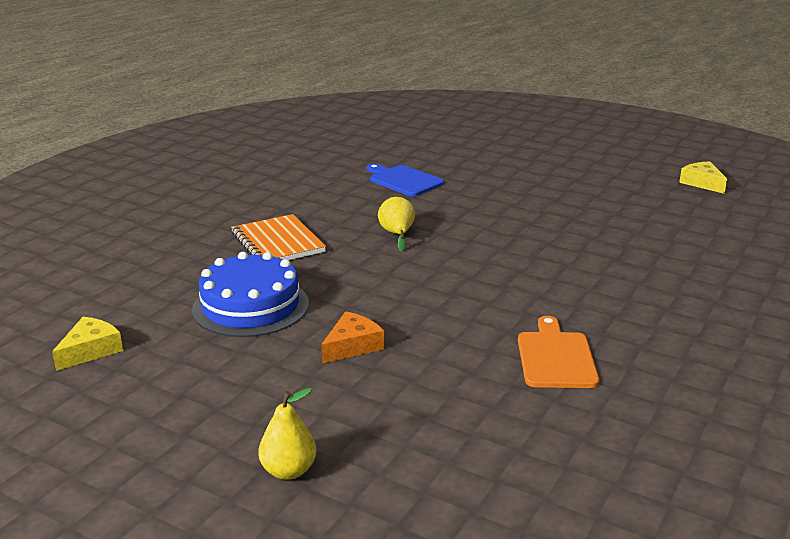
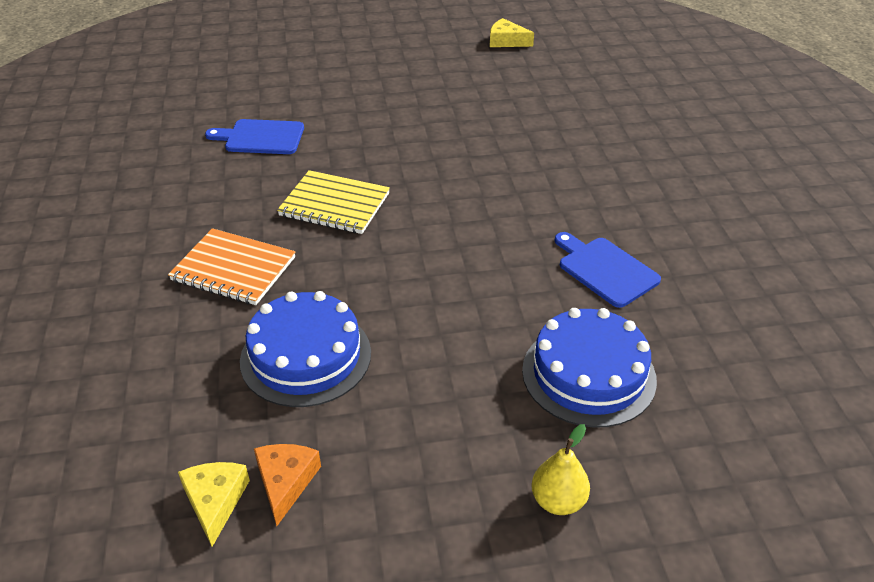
camera: 40 degrees left, 15 degrees up
(352, 346) = (449, 347): orange cheese -> orange cheese (285, 482)
(397, 234) = (334, 205): yellow pear -> yellow notebook
(433, 413) = (588, 374): none -> blue cake
(556, 357) = (605, 269): orange cutting board -> blue cutting board

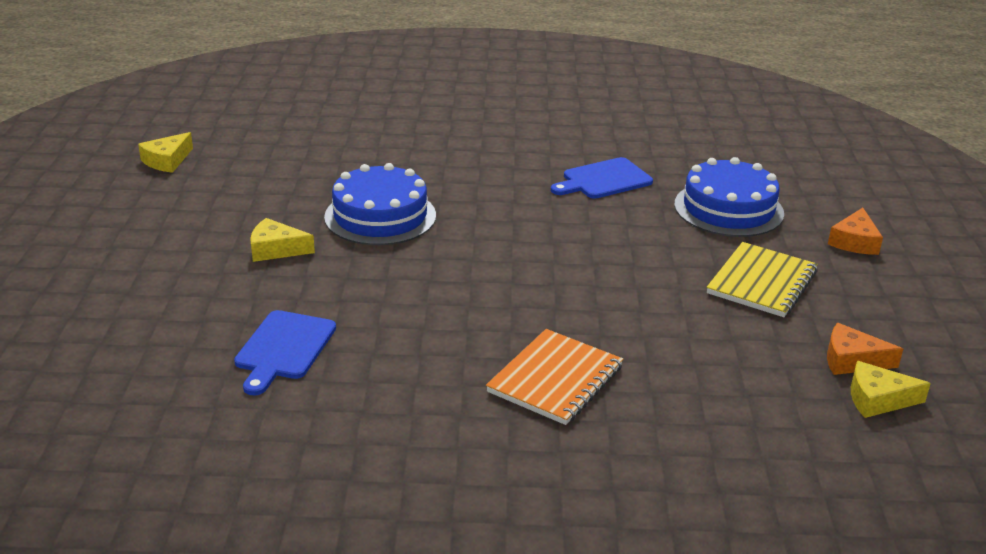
camera: 80 degrees left, 10 degrees down
(306, 356) = (699, 340): blue cake -> blue cake (380, 216)
(334, 205) = (457, 305): yellow notebook -> yellow notebook (762, 282)
(392, 110) = (276, 249): none -> yellow cheese
(558, 501) = (854, 242): yellow pear -> orange cheese

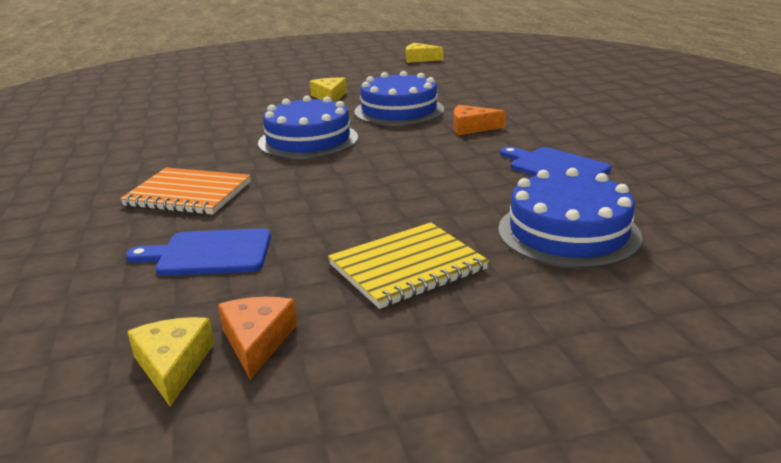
camera: 75 degrees right, 5 degrees down
(283, 348) = (210, 118): blue cutting board -> blue cutting board (209, 253)
(436, 286) = (308, 140): none -> blue cake
(762, 282) = (407, 267): yellow notebook -> yellow notebook turned 45 degrees counterclockwise
(854, 242) = (575, 327): orange cheese -> orange cheese (471, 127)

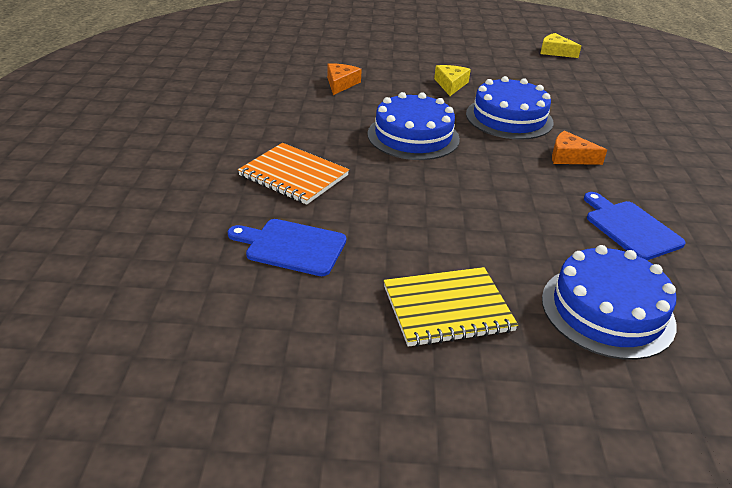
camera: 15 degrees right, 10 degrees up
(173, 365) = (234, 352): yellow cheese -> none
(257, 341) = (302, 348): orange cheese -> orange cheese (341, 84)

